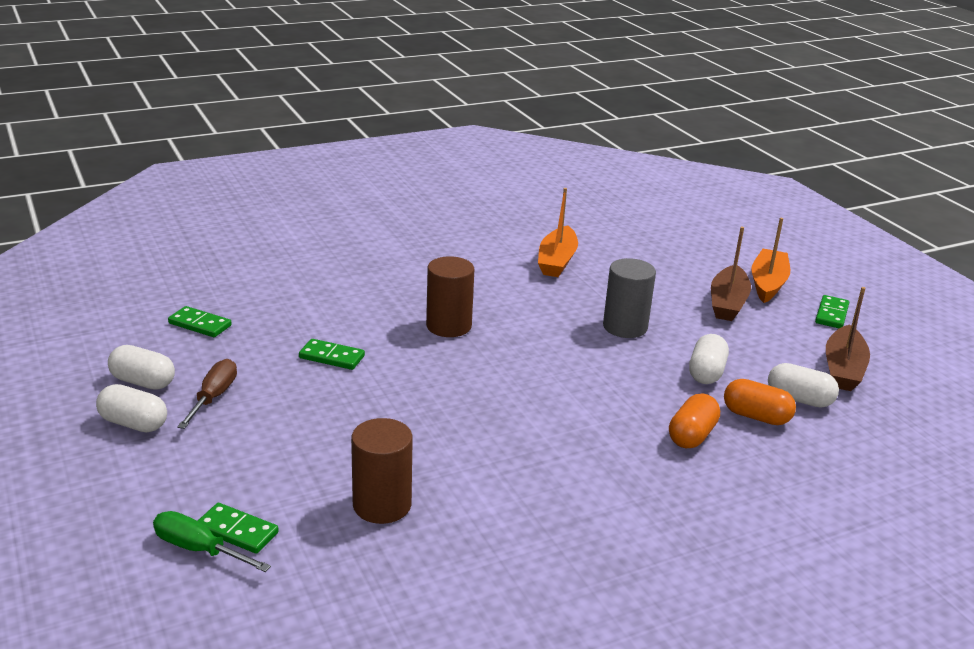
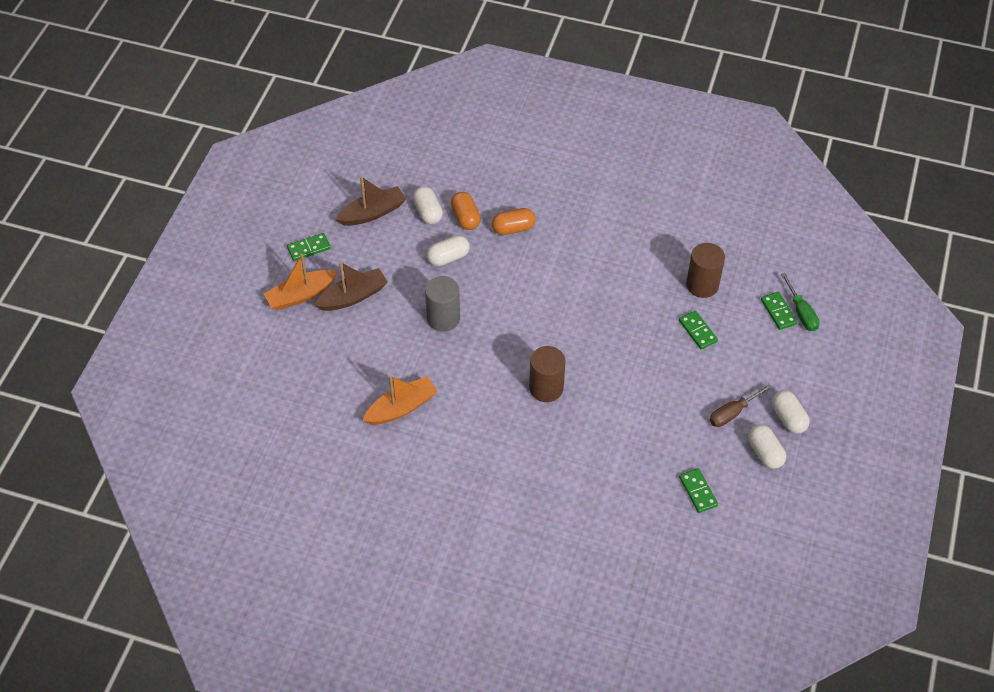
camera: 135 degrees left, 25 degrees up
(331, 357) = (641, 405): green domino -> green domino (697, 331)

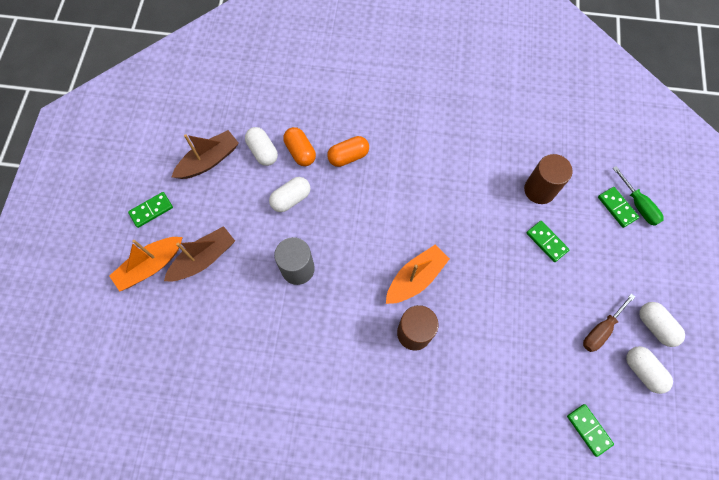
camera: 10 degrees left, 15 degrees up
(401, 407) = (273, 382): orange boat -> orange boat (415, 278)

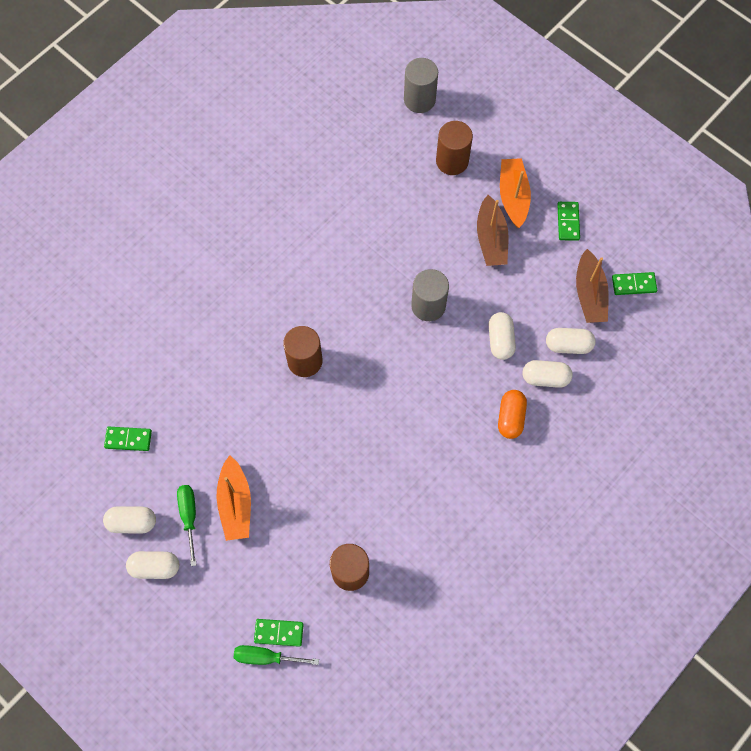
camera: 125 degrees right, 0 degrees up
(87, 413) = (419, 99): none -> grey cylinder
(142, 338) = (452, 161): none -> brown cylinder
(300, 152) = (545, 378): orange capsule -> white capsule
(415, 278) = (349, 395): orange boat -> orange boat (235, 503)
(546, 242) = (297, 535): green domino -> green domino (633, 284)
(601, 329) = (189, 517): brown screwdriver -> green screwdriver

